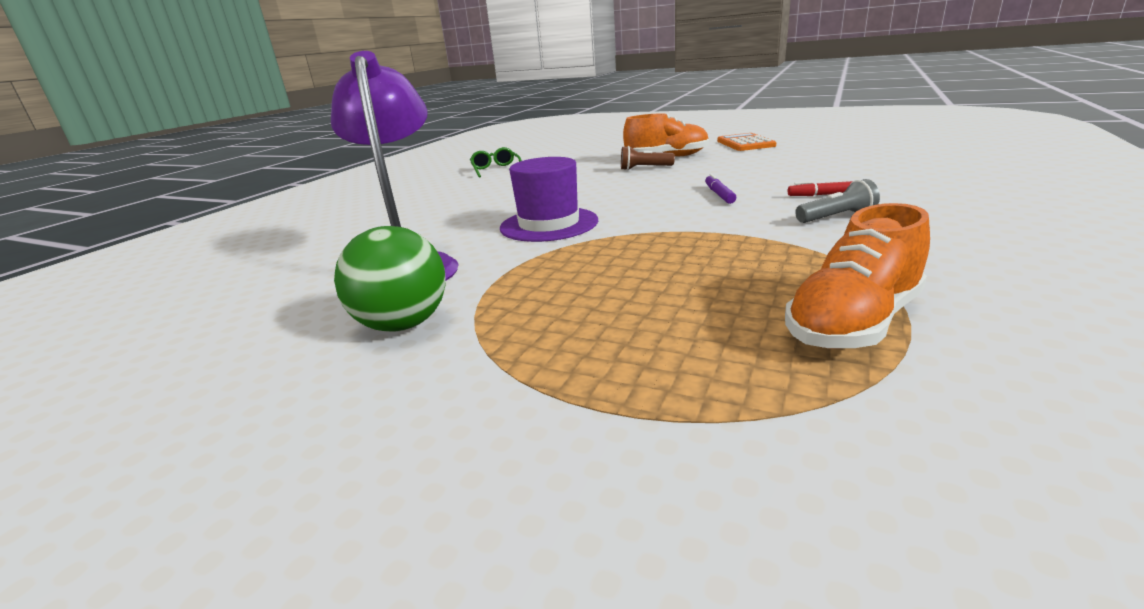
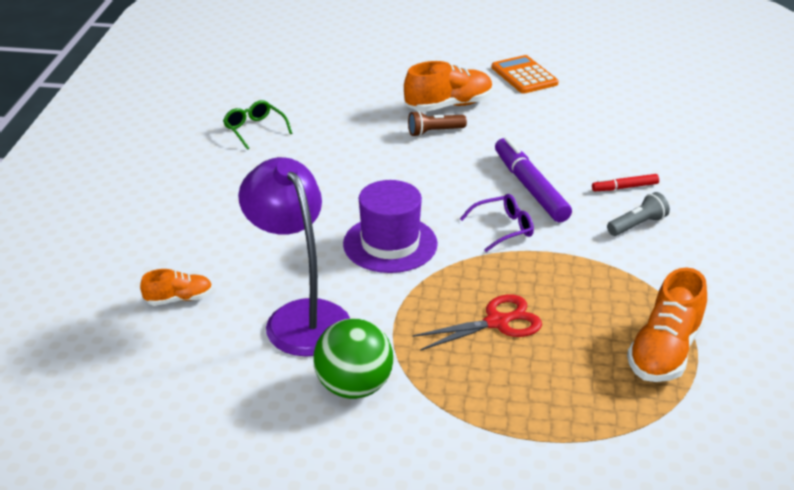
camera: 20 degrees left, 10 degrees up
(320, 250) = (179, 299): none -> orange shoe
(621, 282) = (497, 322): none -> red scissors
(674, 217) = (503, 228): none -> purple glasses
(719, 194) = (530, 187): purple marker -> purple marker, size x1.97

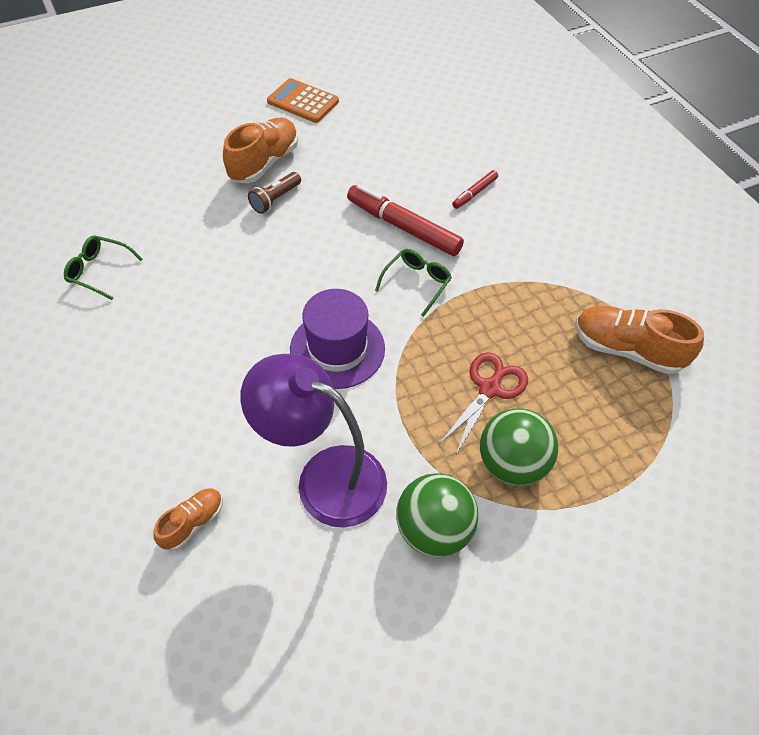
camera: 35 degrees left, 20 degrees up
(465, 378) = (511, 463): none -> green ball
(503, 228) = (416, 283): purple glasses -> green glasses
(530, 187) = (403, 227): purple marker -> red marker
(637, 225) = (513, 229): grey flashlight -> none
(664, 351) = (626, 349): orange shoe -> orange shoe turned 120 degrees clockwise

